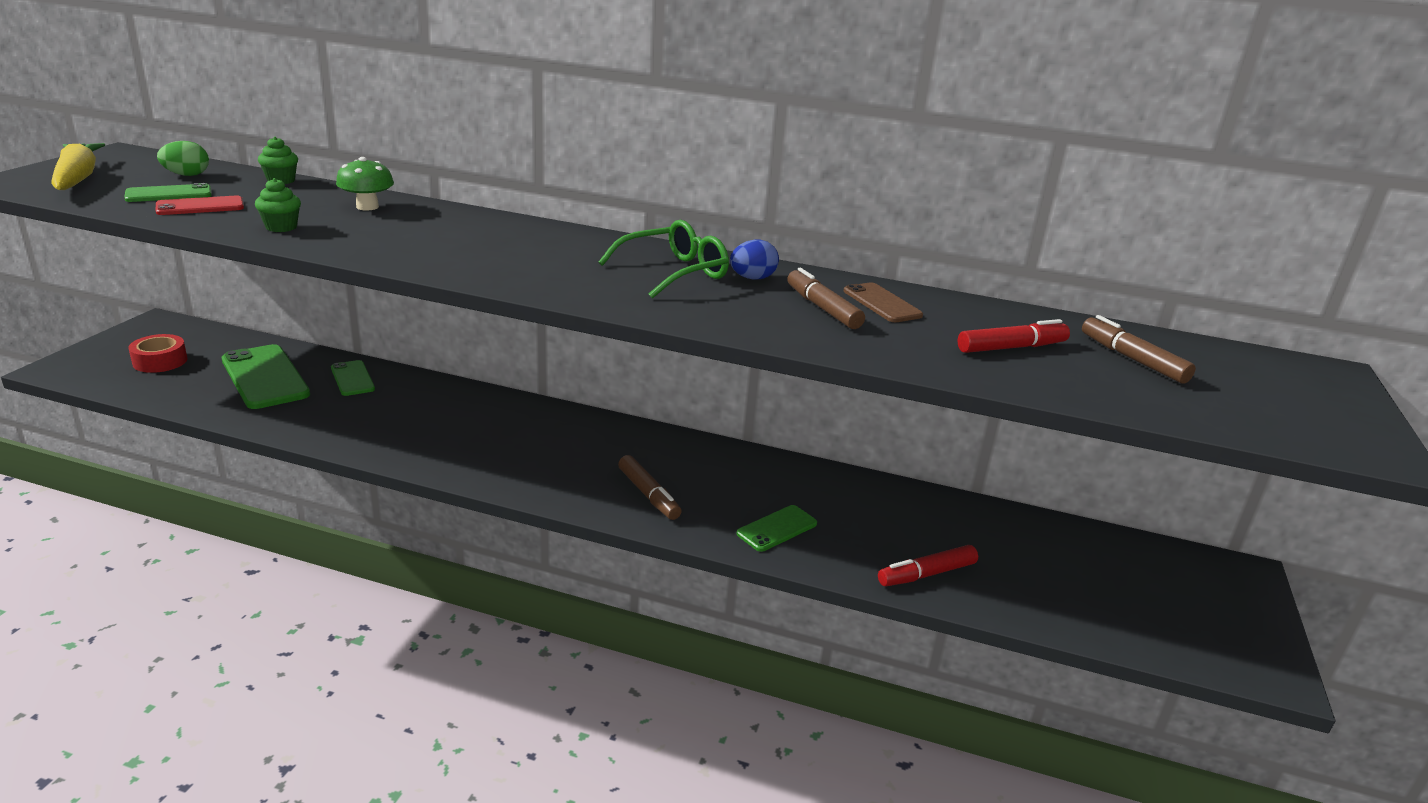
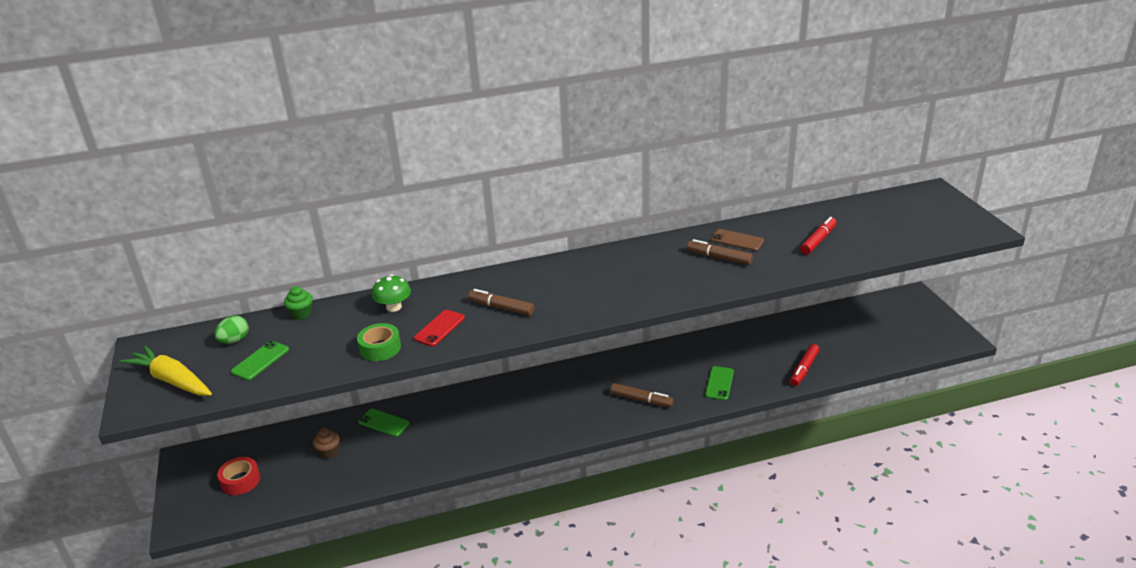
camera: 30 degrees left, 5 degrees up
(200, 206) = (301, 359): red phone -> red phone (439, 328)
(265, 377) = (329, 452): green phone -> brown cupcake
(281, 227) = (380, 348): green cupcake -> green tape
(674, 272) = (624, 270): green glasses -> none
(752, 278) = (663, 254): blue egg -> none
(1132, 359) = (865, 222): brown marker -> brown marker (501, 308)

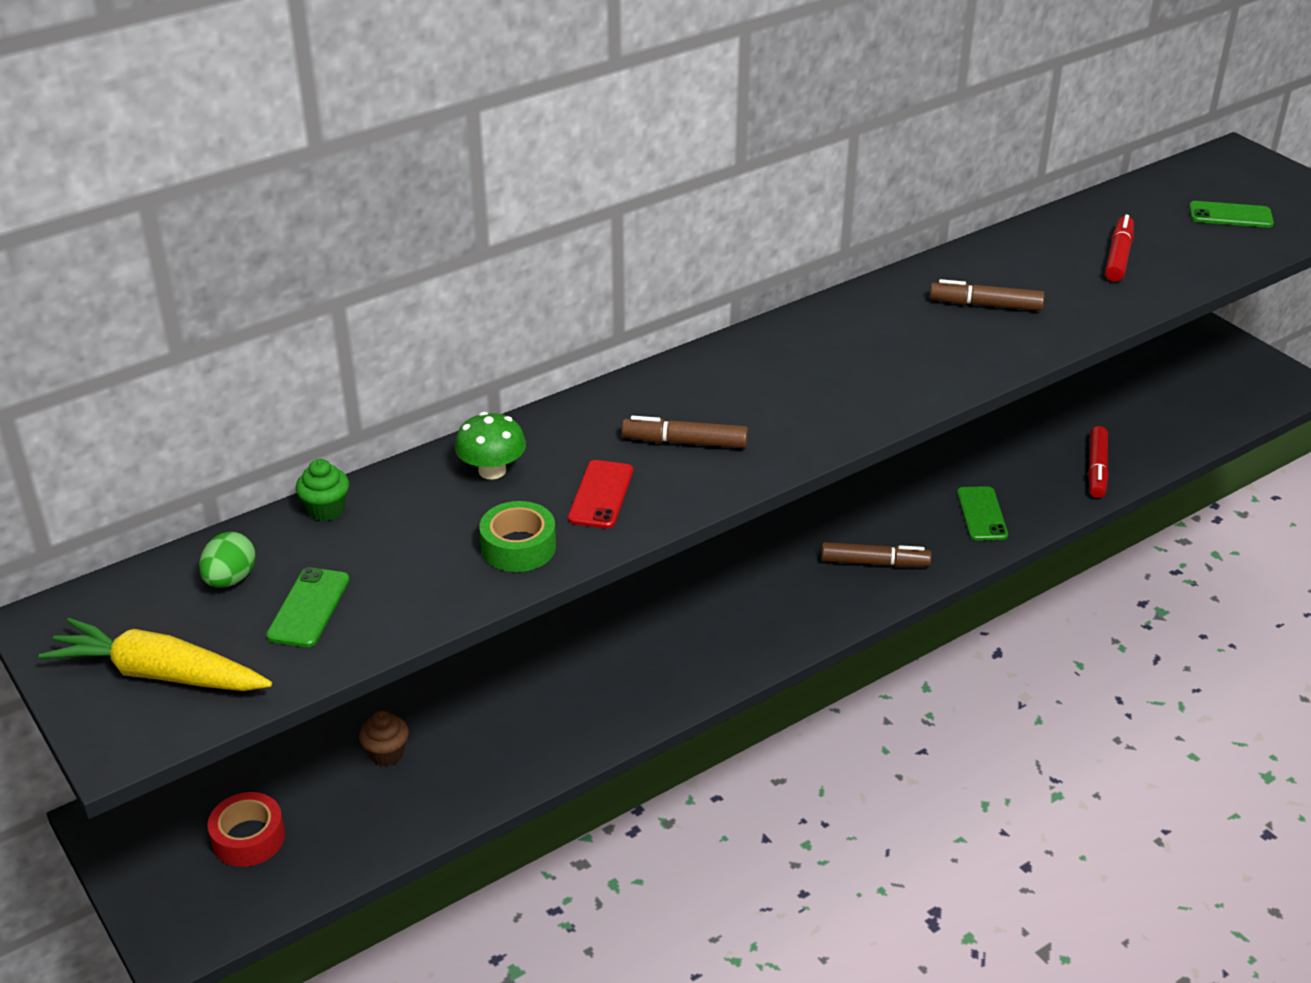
camera: 20 degrees left, 5 degrees up
(384, 423) = (457, 683): green phone -> green phone (1230, 215)
(737, 240) = (995, 272): brown phone -> none

